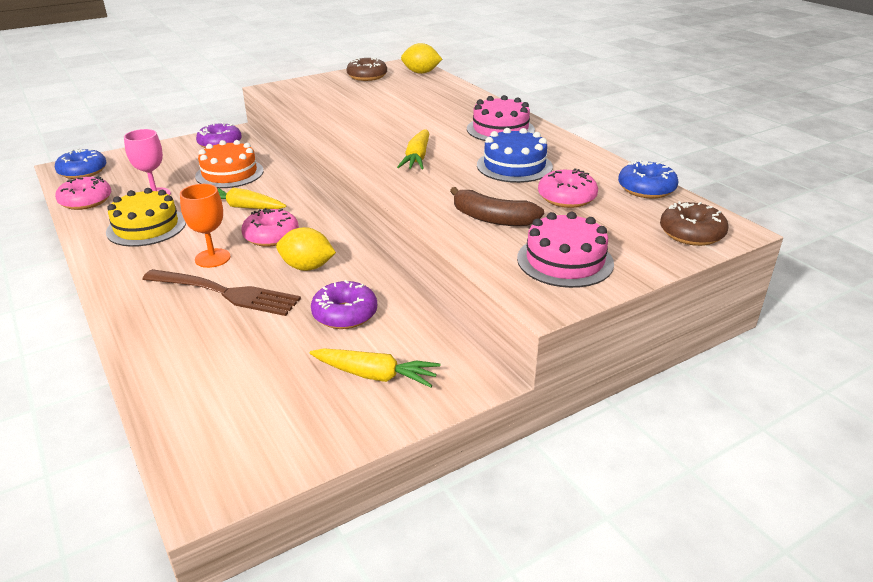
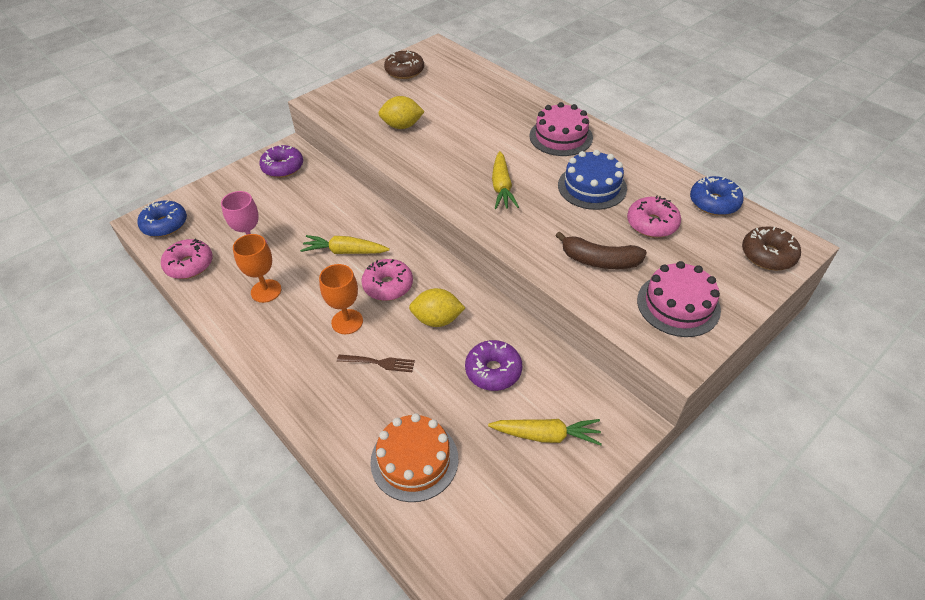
camera: 10 degrees left, 15 degrees up
(146, 227) = (266, 291): yellow cake -> orange goblet
(226, 293) = (379, 363): brown fork -> brown fork, size x0.52
(229, 173) = (311, 208): orange cake -> orange cake (414, 460)
(421, 73) = (454, 59): yellow lemon -> yellow lemon (402, 126)

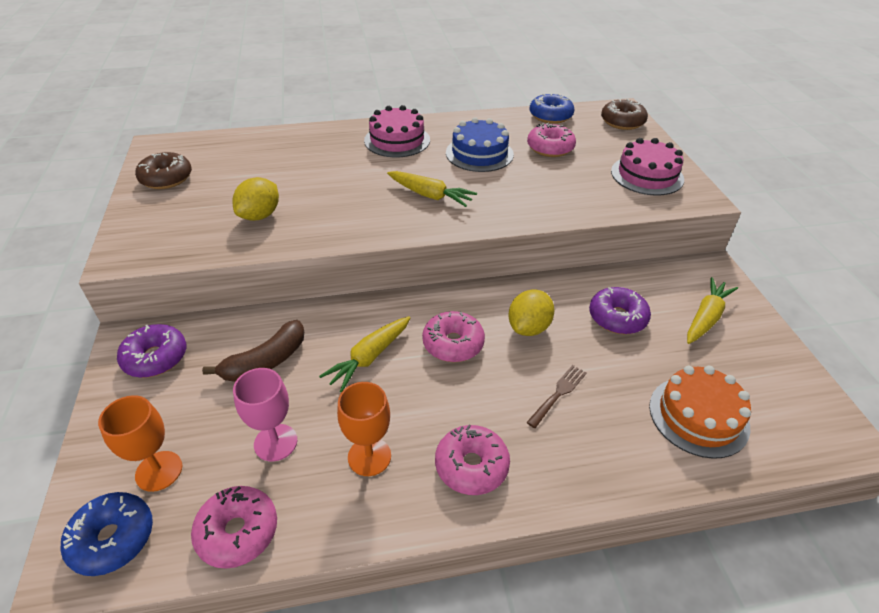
camera: 60 degrees left, 5 degrees down
(286, 341) = (471, 466): none -> pink donut
(347, 322) = (481, 397): orange goblet -> orange goblet (159, 471)
(599, 260) = (572, 187): brown banana -> brown banana (265, 361)

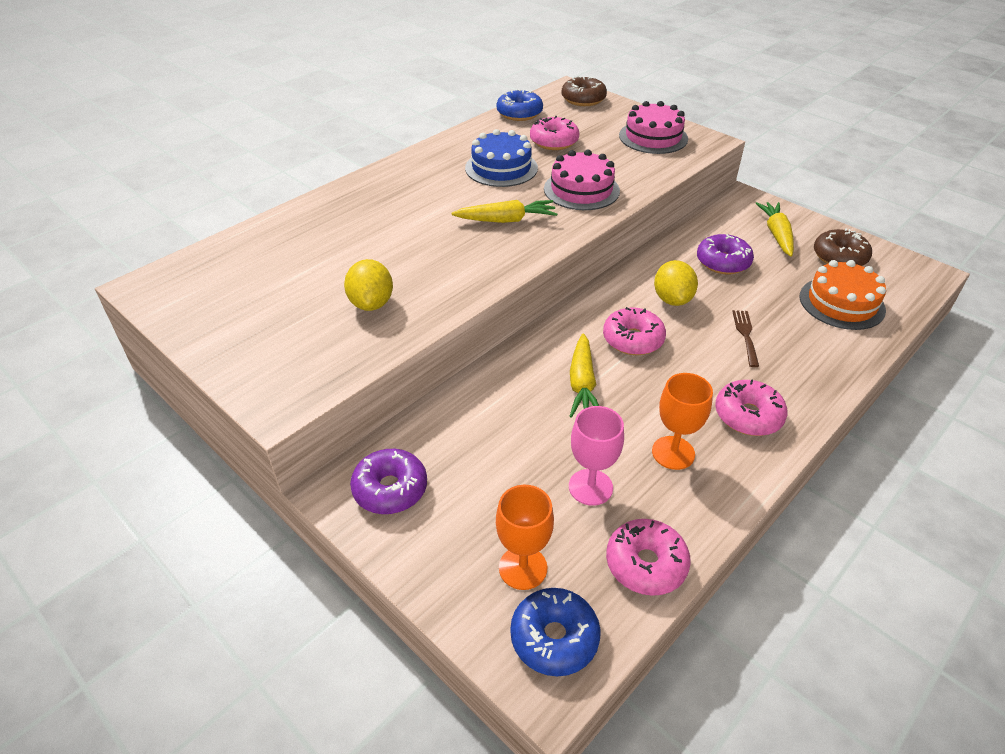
camera: 35 degrees left, 0 degrees up
(166, 178) = (212, 313): brown donut -> brown donut (839, 257)
(265, 361) = (499, 434): brown banana -> none
(397, 140) = (410, 183): pink cake -> pink cake (581, 190)

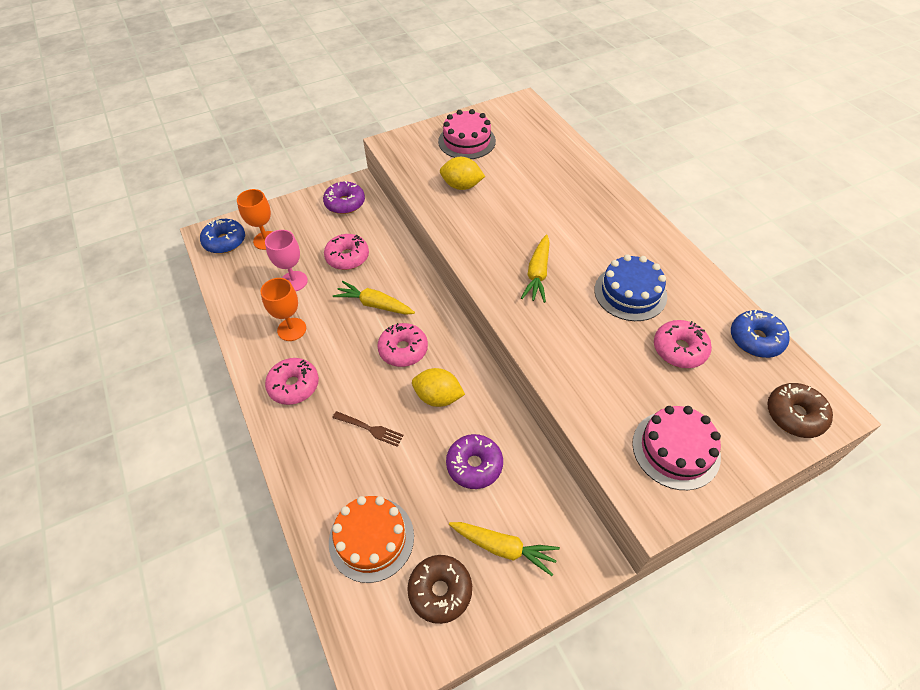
camera: 110 degrees right, 10 degrees up
(581, 190) = (572, 340): pink cake -> pink cake (467, 141)
(646, 564) = (234, 287): pink donut -> pink donut (347, 257)

